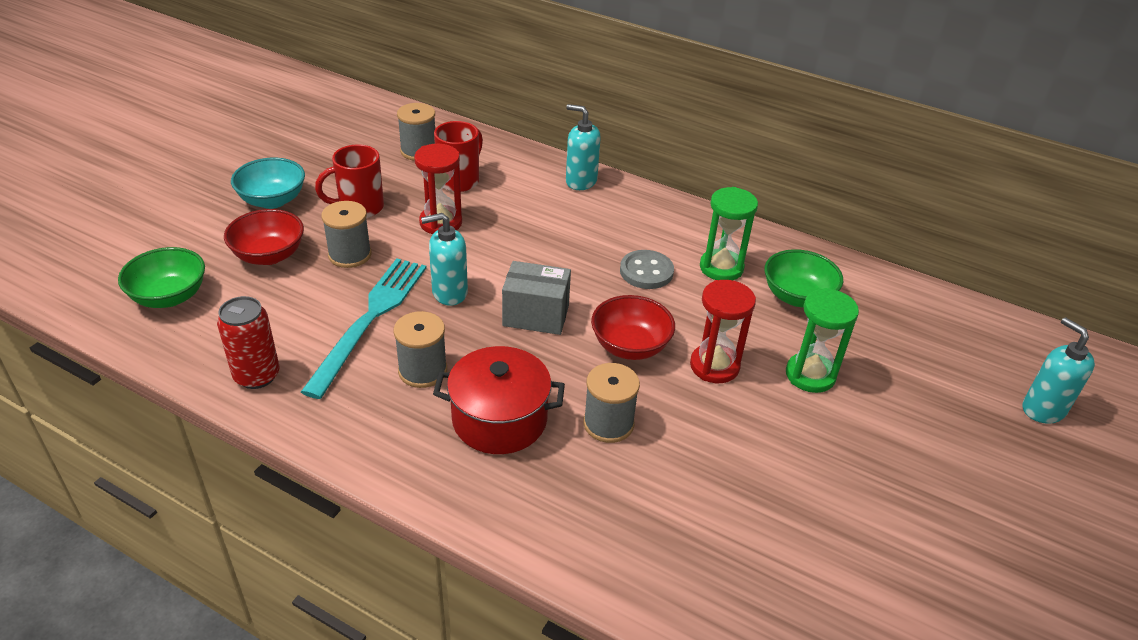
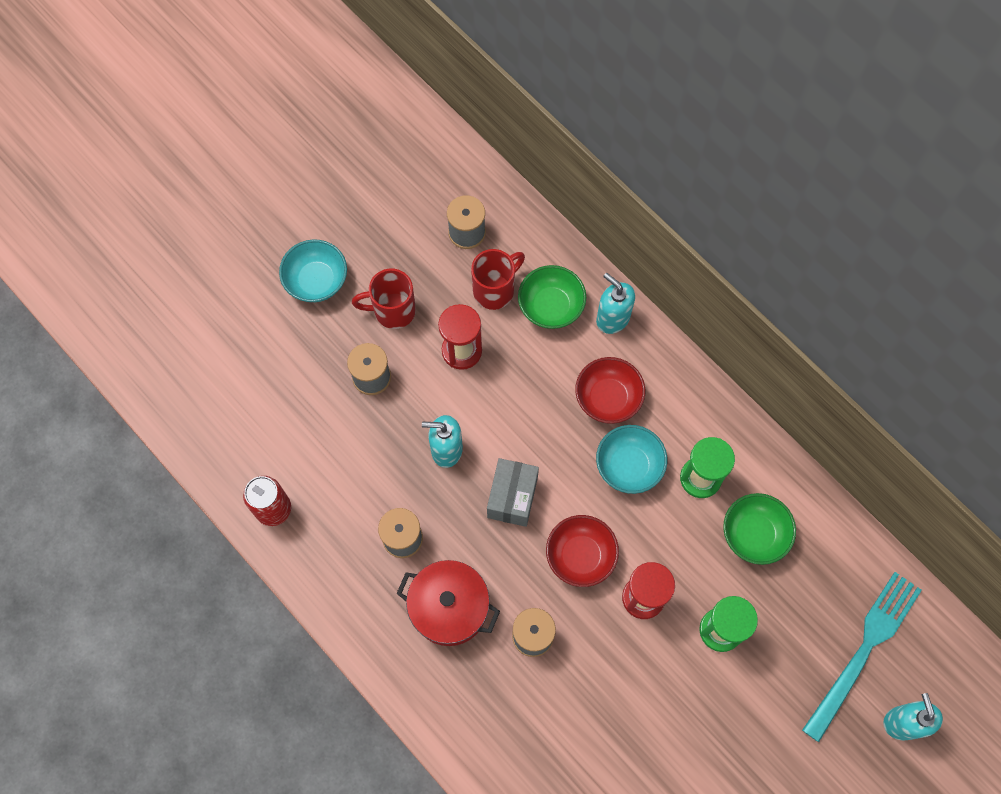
camera: 20 degrees right, 30 degrees up
(169, 297) = (215, 395): green bowl -> green bowl (551, 306)
(269, 255) = (302, 361): red bowl -> red bowl (608, 398)
(370, 319) = (372, 466): turquoise fork -> turquoise fork (863, 650)
(536, 315) = (512, 497): grey box -> grey box turned 75 degrees clockwise
(646, 271) = (629, 466): grey button -> turquoise bowl

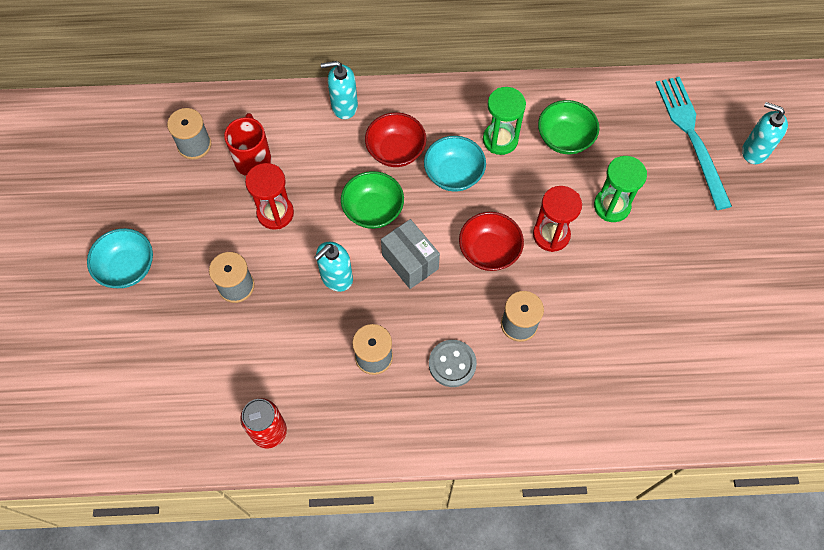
camera: 50 degrees left, 5 degrees down
(393, 310) = (201, 234): red mug -> none
(449, 608) = (452, 364): red pot -> grey button
(551, 306) = (299, 135): green bowl -> green bowl (373, 210)

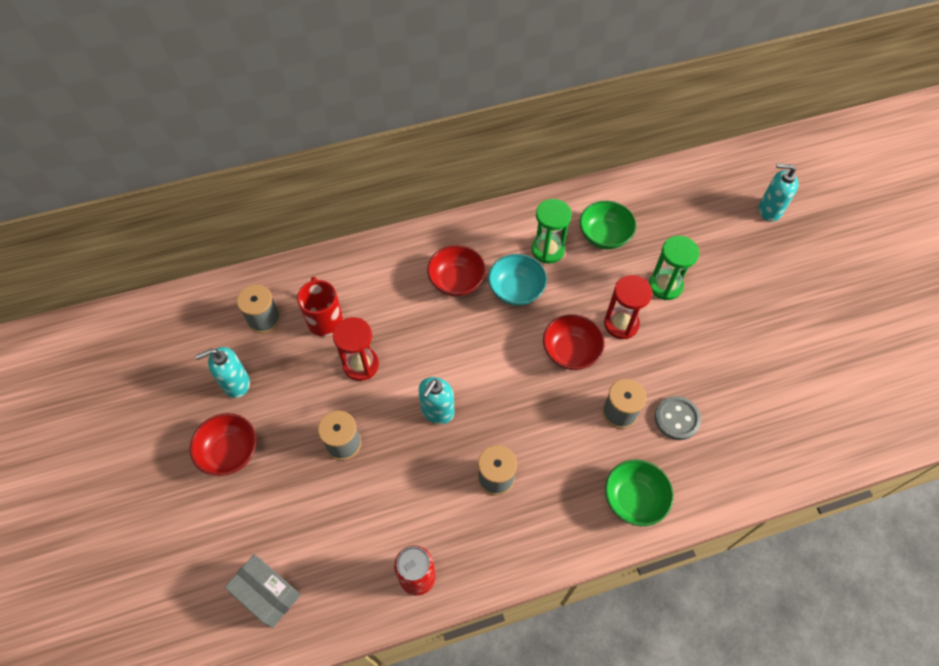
camera: 15 degrees left, 5 degrees down
(127, 267) = (230, 452): turquoise bowl -> red bowl
(344, 106) = (396, 252): turquoise soap dispenser -> turquoise soap dispenser (236, 383)
(373, 210) = (452, 340): green bowl -> green bowl (634, 499)
(410, 262) = (501, 379): grey box -> grey box (268, 594)
(452, 364) = (571, 465): grey button -> grey button (677, 419)
(691, 137) = (712, 210): turquoise fork -> none

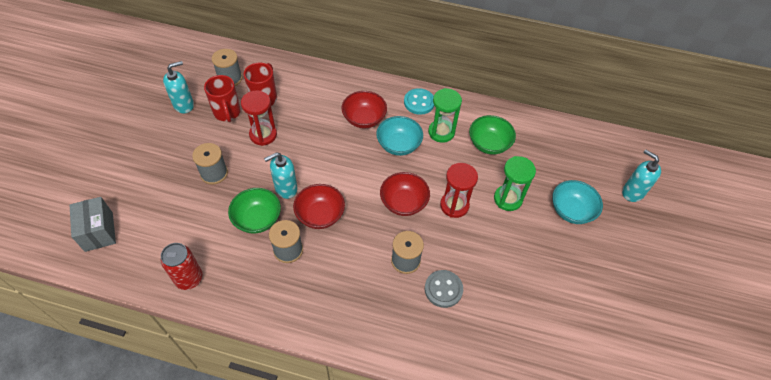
camera: 30 degrees right, 5 degrees down
(230, 452) = (148, 140): red bowl -> red bowl (320, 215)
(236, 383) = (184, 105): turquoise soap dispenser -> turquoise soap dispenser turned 135 degrees clockwise
(296, 363) = (227, 113): none -> red mug
(499, 228) = (419, 102): none -> turquoise button
(634, 499) = (368, 322): green bowl -> green bowl (257, 219)
(730, 263) = (571, 211): none -> turquoise bowl

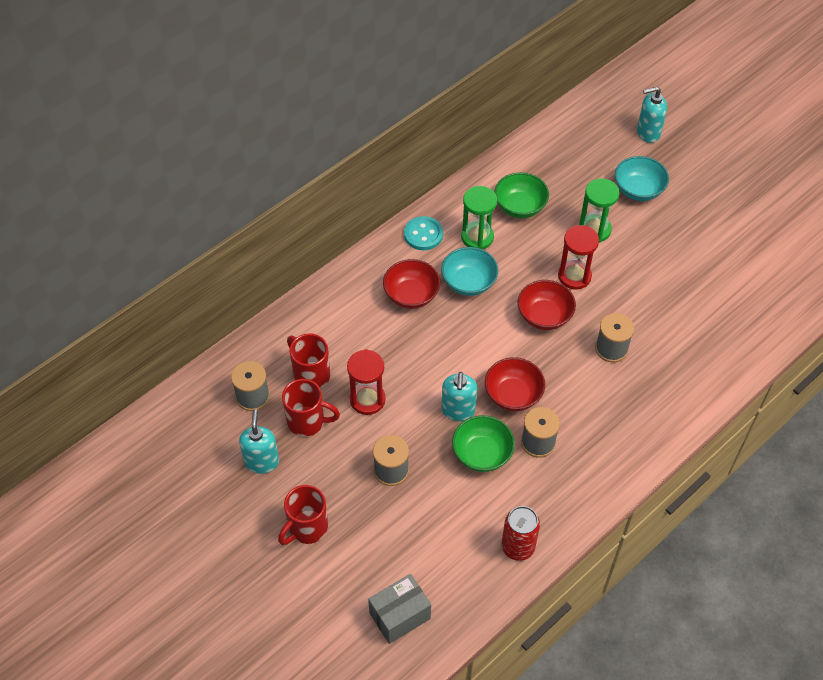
camera: 55 degrees left, 0 degrees up
(99, 231) = (400, 616): grey box -> grey box turned 45 degrees counterclockwise
(145, 150) = (307, 528): none -> red mug
(443, 289) = (660, 335): grey button -> none

